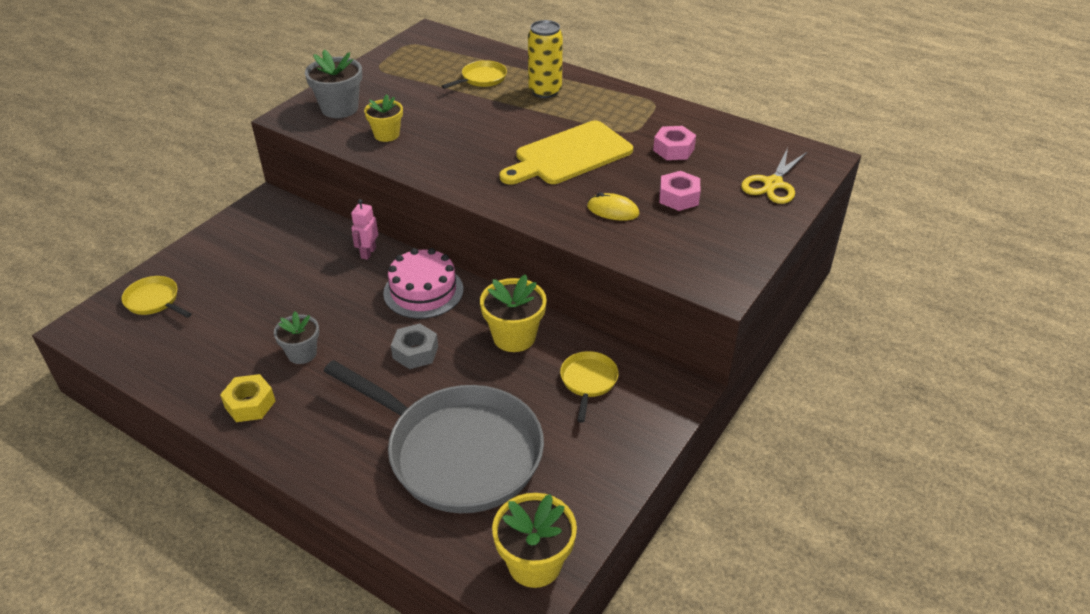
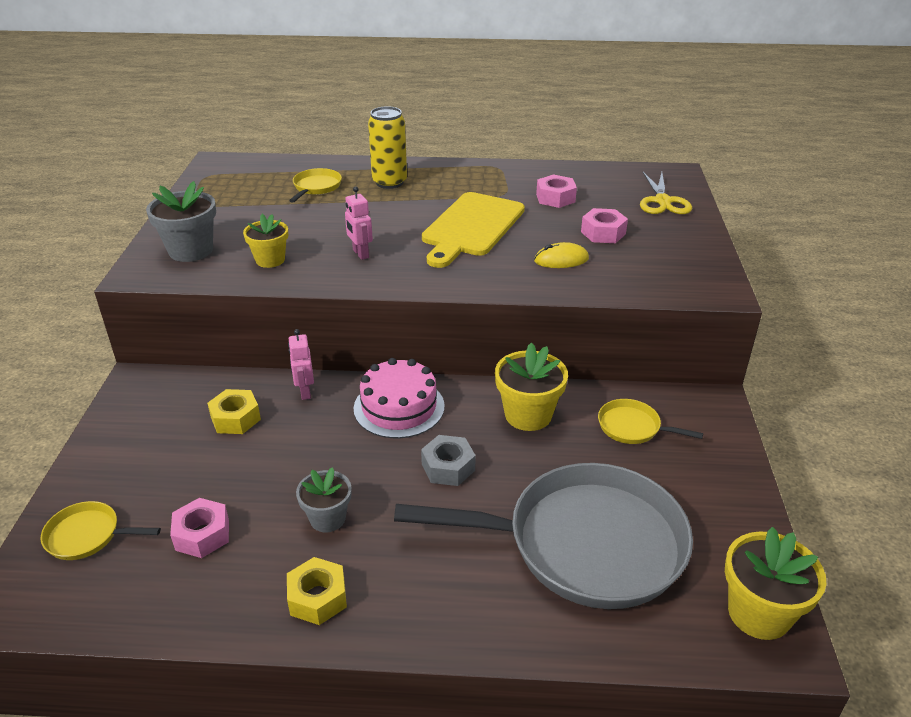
camera: 30 degrees left, 5 degrees down
(218, 330) = (202, 535): none -> pink nut
(305, 255) = (235, 418): none -> yellow nut
(457, 151) = (360, 254): none -> pink robot
(588, 381) = (632, 427): yellow pan -> yellow pan turned 45 degrees counterclockwise

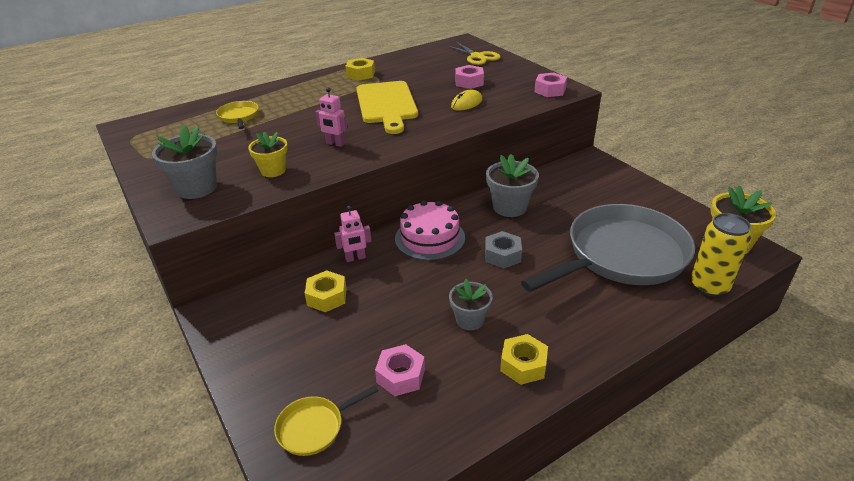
camera: 35 degrees left, 0 degrees up
(305, 392) = (355, 258): pink robot -> pink robot turned 60 degrees counterclockwise
(389, 182) = (291, 97): yellow can -> yellow can (709, 286)
(494, 179) = (361, 74): none -> yellow nut
(528, 415) = (509, 207): yellow flower pot -> grey flower pot
(555, 198) = (414, 73): pink nut -> pink nut (550, 90)
(632, 427) = (570, 188): yellow pan -> none

